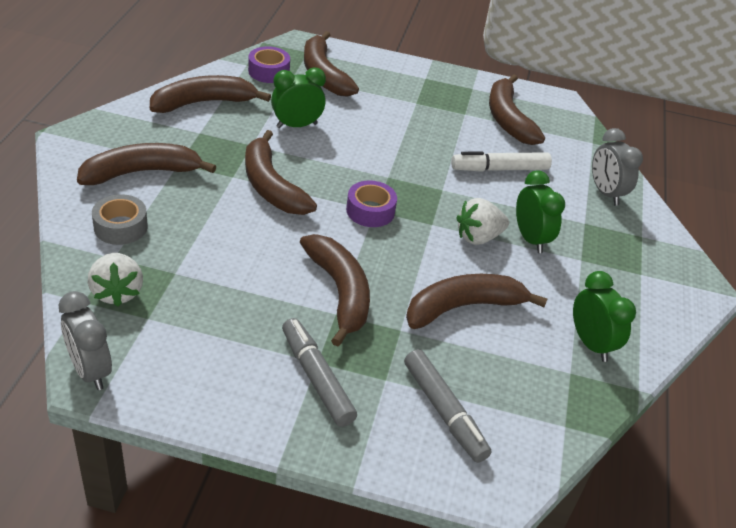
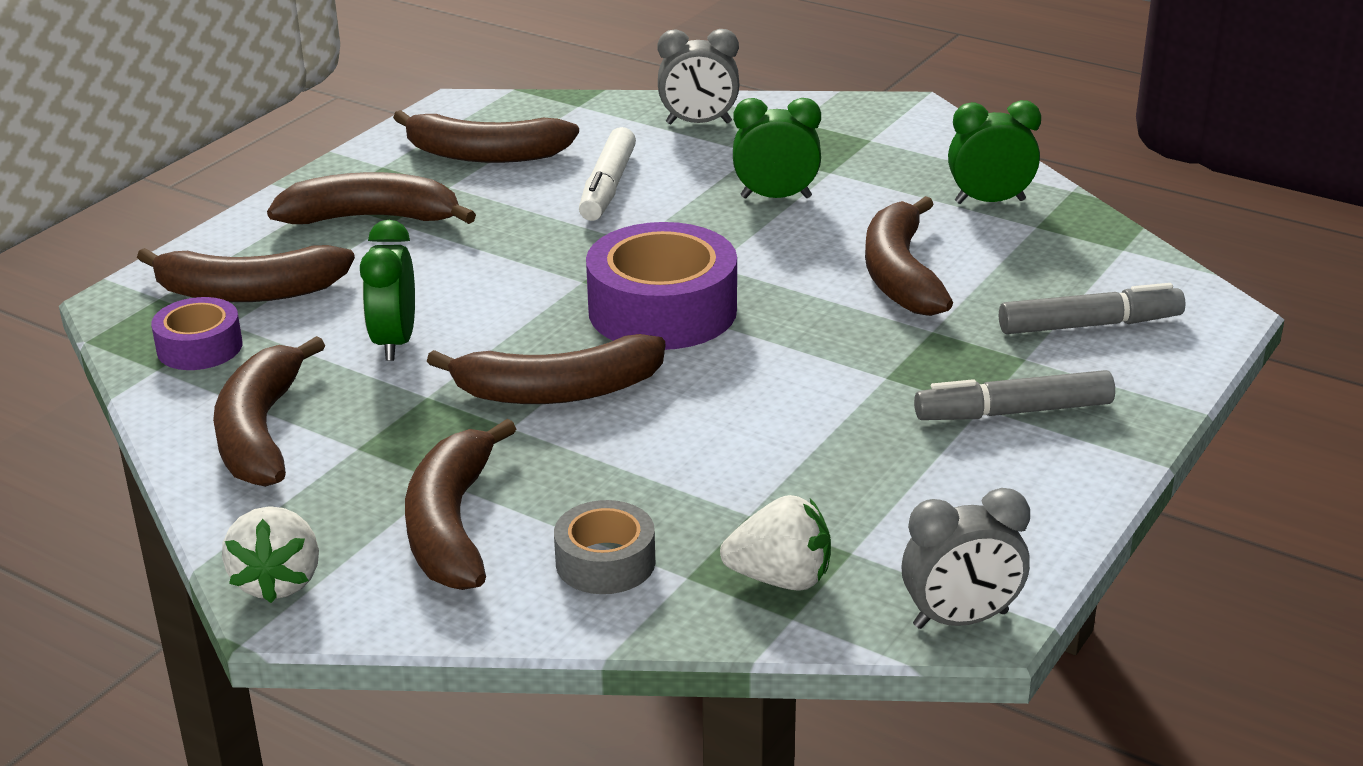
camera: 65 degrees left, 10 degrees down
(340, 292) = (841, 366): brown banana -> brown banana (371, 218)
(370, 211) = (662, 310): purple tape -> purple tape, size x1.82
(478, 237) = (758, 235): white strawberry -> white strawberry (278, 581)

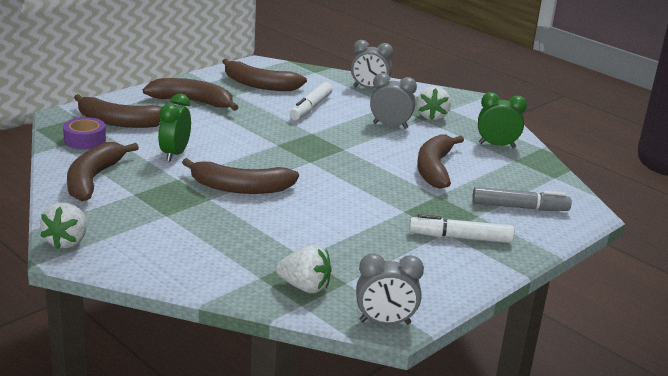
camera: 10 degrees right, 5 degrees down
(451, 526) = (159, 234): brown banana -> none
(605, 562) = (223, 263): grey tape -> none
(662, 310) = (309, 163): purple tape -> none
(776, 197) = (390, 126): green clock -> grey clock
(843, 162) = (431, 116): none -> white strawberry
(1013, 412) = (460, 238): grey marker -> white marker

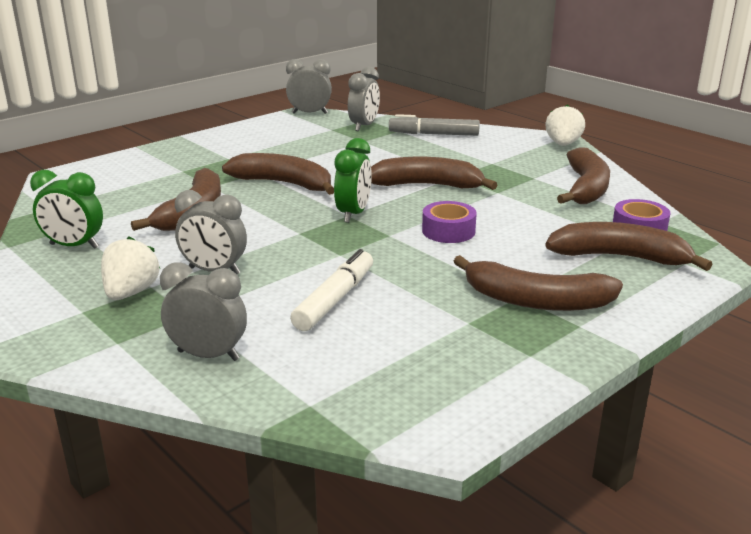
camera: 175 degrees left, 0 degrees up
(175, 154) = (516, 217): green clock -> green clock (353, 214)
(232, 145) = (448, 231): none -> purple tape
(260, 85) = (429, 351): brown banana -> brown banana (284, 183)
(304, 287) = (364, 126): white strawberry -> grey clock
(460, 238) = (216, 154): white marker -> none
(519, 207) = (130, 178): grey marker -> grey marker (434, 134)

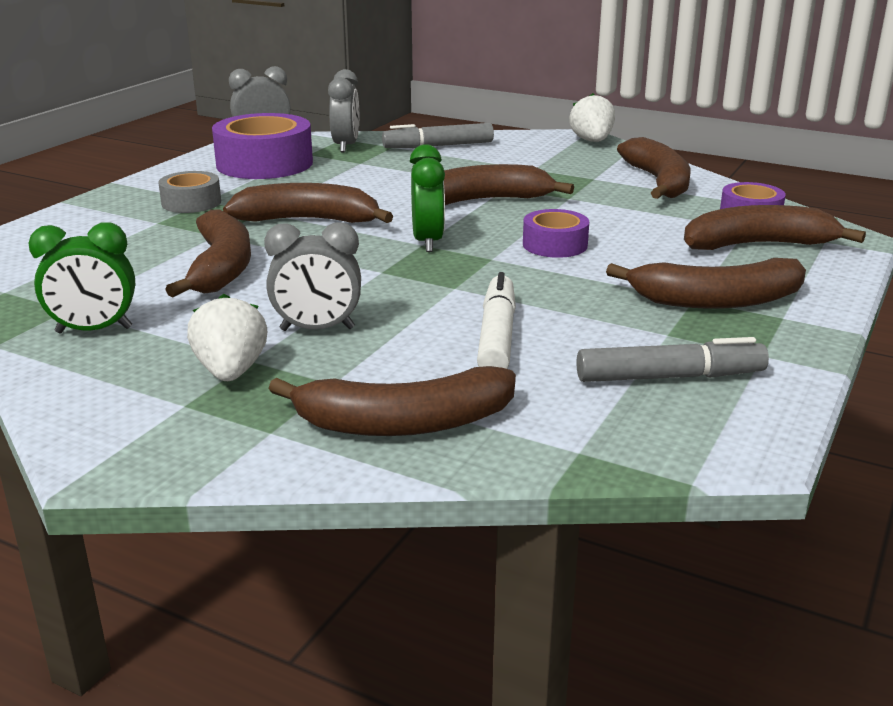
camera: 20 degrees left, 0 degrees up
(208, 355) = (404, 423): grey clock -> brown banana
(217, 158) = (191, 202): none -> grey tape
(293, 133) = (264, 163): none -> purple tape
(435, 359) = (670, 377): none -> grey marker

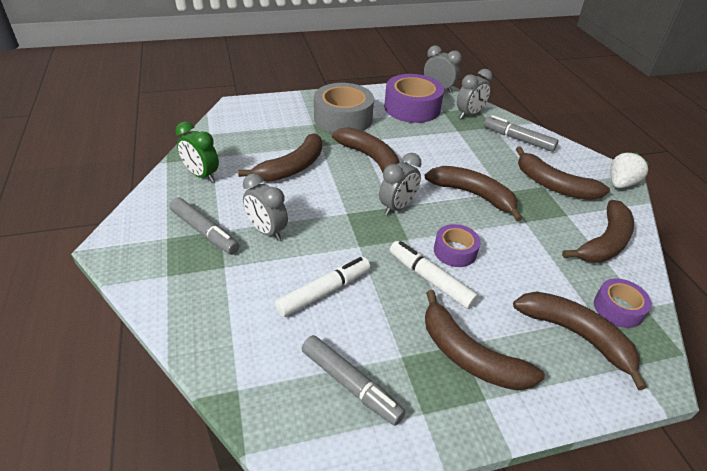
camera: 45 degrees right, 15 degrees up
(191, 202) = (343, 118): grey tape -> grey tape, size x1.82
(231, 371) = (204, 232): white strawberry -> grey marker
(404, 423) = (209, 311): brown banana -> brown banana (553, 185)
(427, 242) = (397, 207): green clock -> grey clock
(576, 273) = (430, 279): none -> white marker

